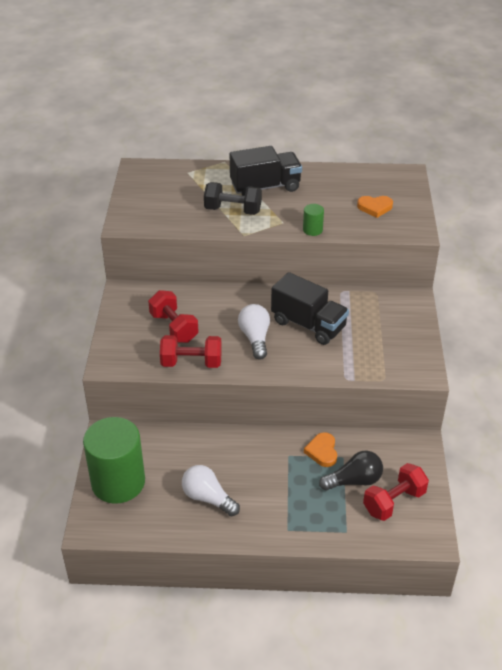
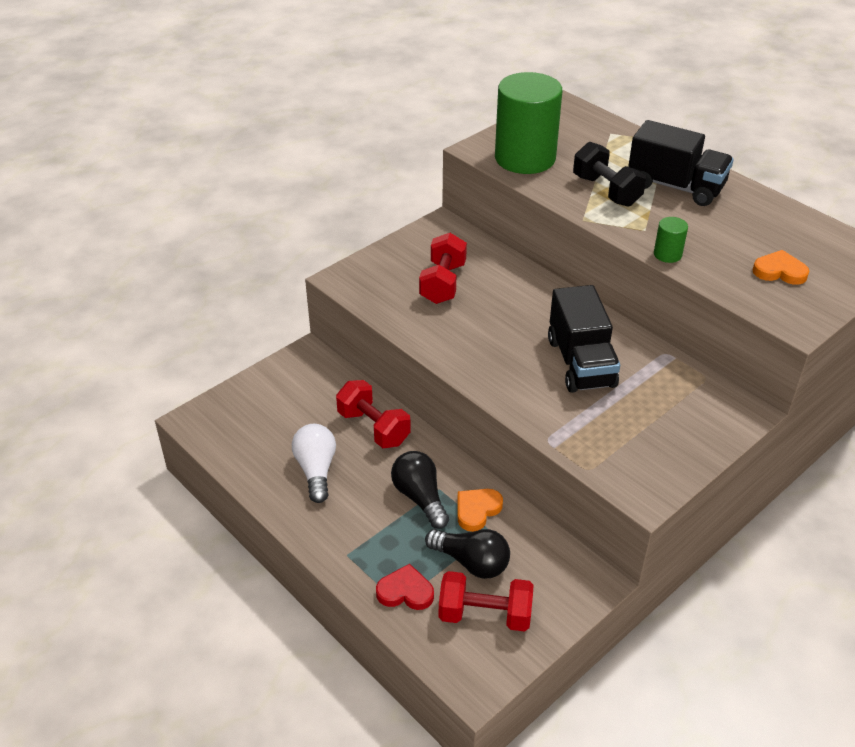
camera: 45 degrees right, 0 degrees up
(118, 482) = (263, 400): green cylinder -> green cylinder (525, 158)
(191, 363) = (415, 324): red dumbbell -> red dumbbell (373, 428)
(255, 338) = (507, 341): white light bulb -> none
(285, 468) = (420, 498): none -> black light bulb
(342, 523) = (405, 591): none -> red heart
(375, 207) = (779, 271): orange heart -> orange heart turned 150 degrees clockwise

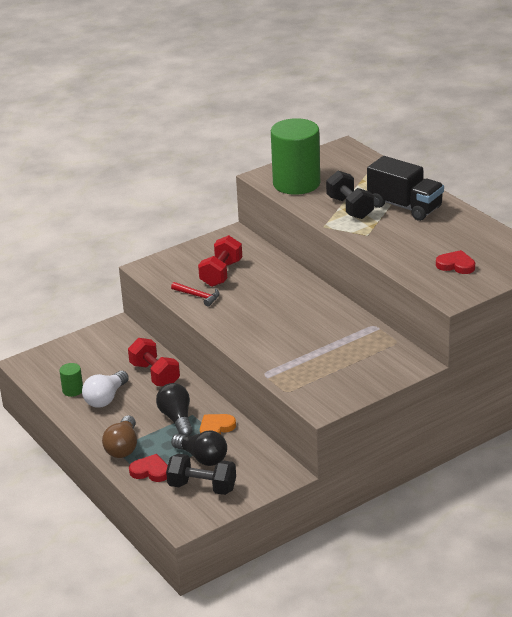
camera: 10 degrees right, 10 degrees down
(316, 470) = (106, 398): white light bulb -> white light bulb turned 150 degrees counterclockwise
(357, 551) = (123, 447): none -> brown light bulb
(422, 319) = (198, 296): none -> red hammer
(485, 615) = (202, 487): red dumbbell -> black dumbbell
(581, 363) = (307, 328): black truck -> none
(667, 254) = (377, 251): green cylinder -> green cylinder (73, 390)
(779, 271) = (456, 265): orange heart -> red heart

